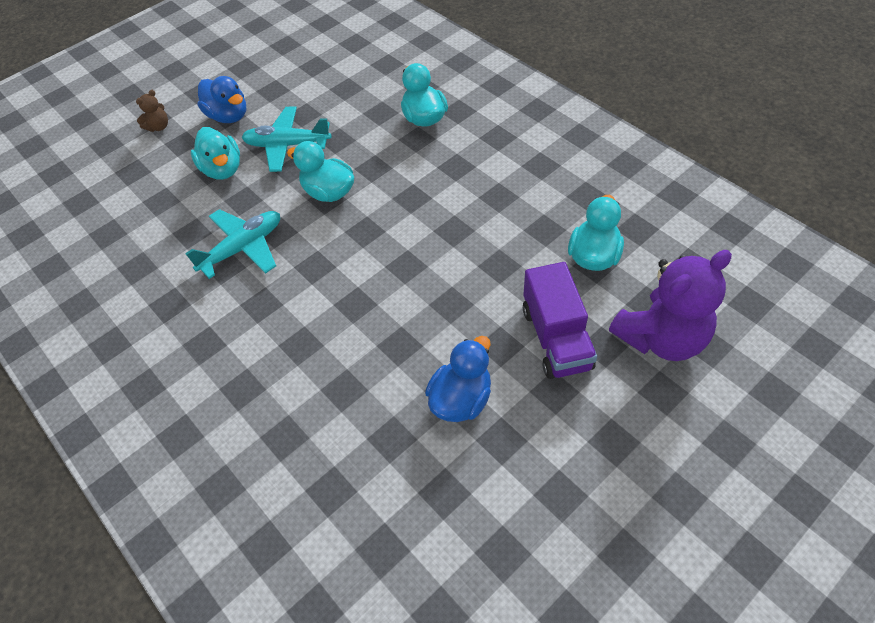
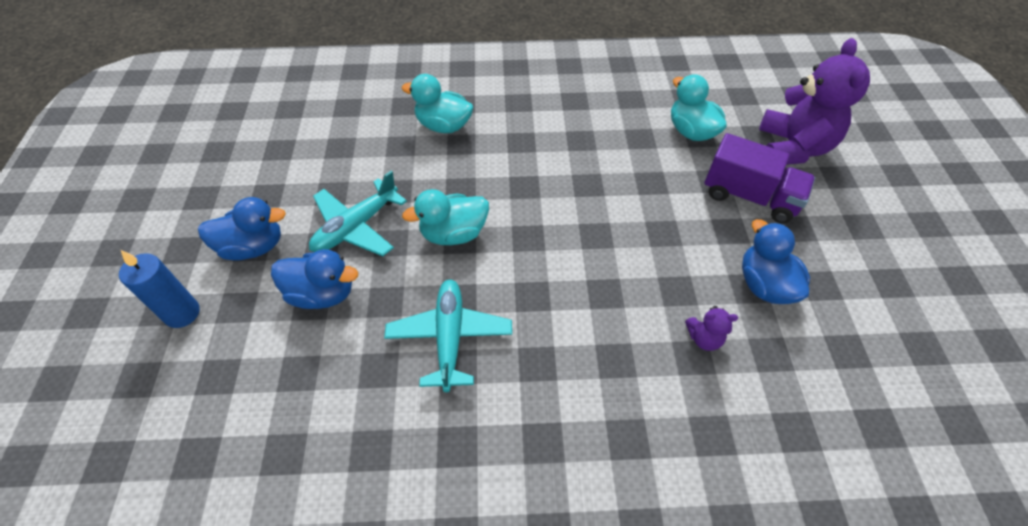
camera: 55 degrees left, 0 degrees up
(159, 127) = (182, 313): brown teddy bear -> blue candle
(222, 169) = (322, 294): turquoise duck -> blue duck
(367, 387) = (704, 338): none -> purple teddy bear

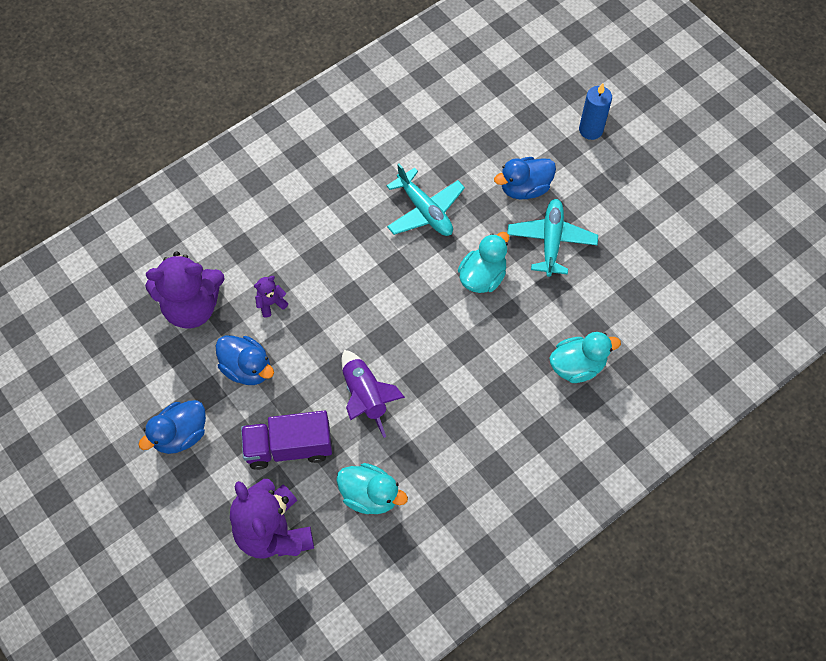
camera: 145 degrees right, 10 degrees up
(253, 247) = (600, 188): blue duck -> blue duck (180, 435)
(649, 197) = (365, 397): none -> purple rocket
(811, 392) = (192, 307): none -> purple teddy bear

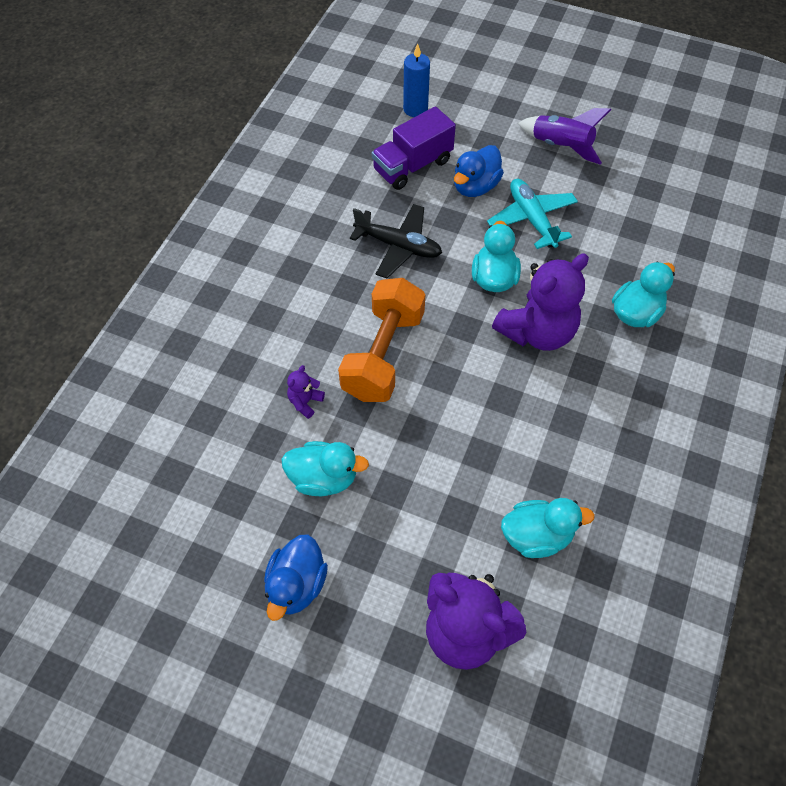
camera: 30 degrees left, 5 degrees down
(192, 307) = (223, 447): purple teddy bear -> purple teddy bear (537, 332)
(247, 368) = (323, 478): blue duck -> turquoise duck
(289, 447) = (421, 534): purple truck -> purple truck (412, 165)
(352, 296) = (383, 355): none -> orange dumbbell
(365, 397) = (463, 442): purple rocket -> purple rocket (561, 146)
(425, 210) = (398, 246): turquoise plane -> black plane
(591, 130) = (497, 115): blue candle -> blue candle (415, 109)

